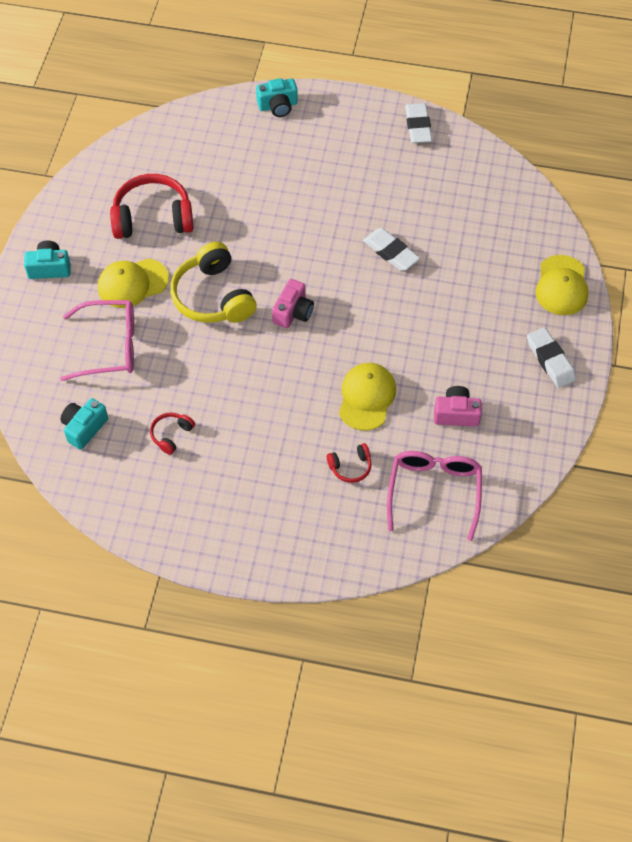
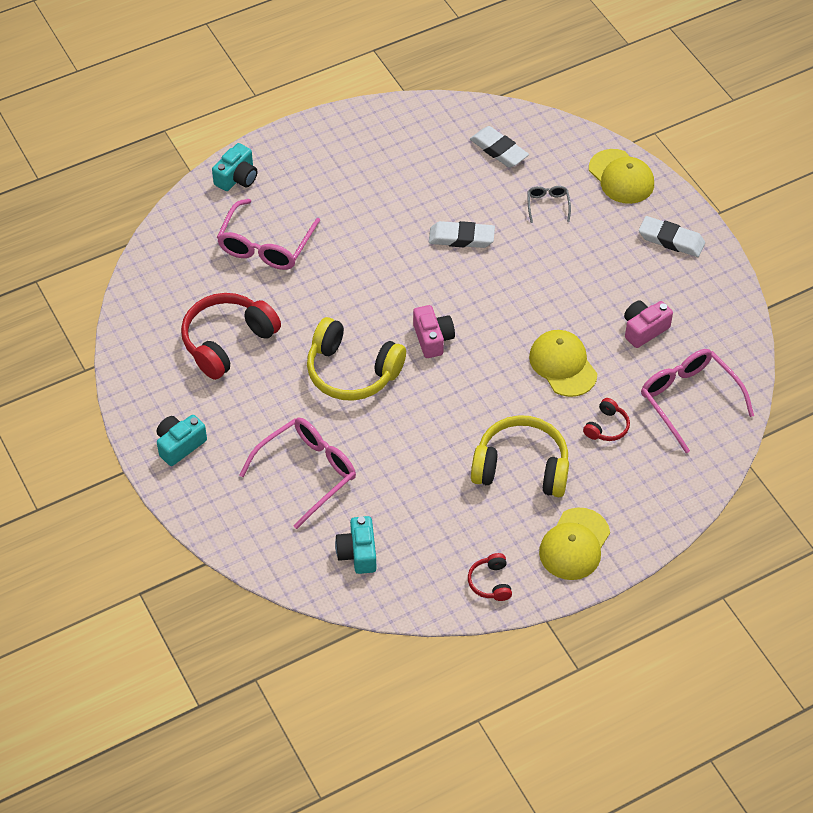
camera: 40 degrees left, 5 degrees down
(132, 283) = (269, 407): yellow cap -> yellow cap (574, 544)
(171, 435) = (437, 505): red headphones -> red headphones (490, 582)
(247, 167) = (265, 245): none -> pink glasses
(257, 451) = (521, 467): none -> yellow headphones
(418, 126) = (376, 121): white eraser -> white eraser (498, 150)
(481, 270) = (548, 205): none -> grey glasses

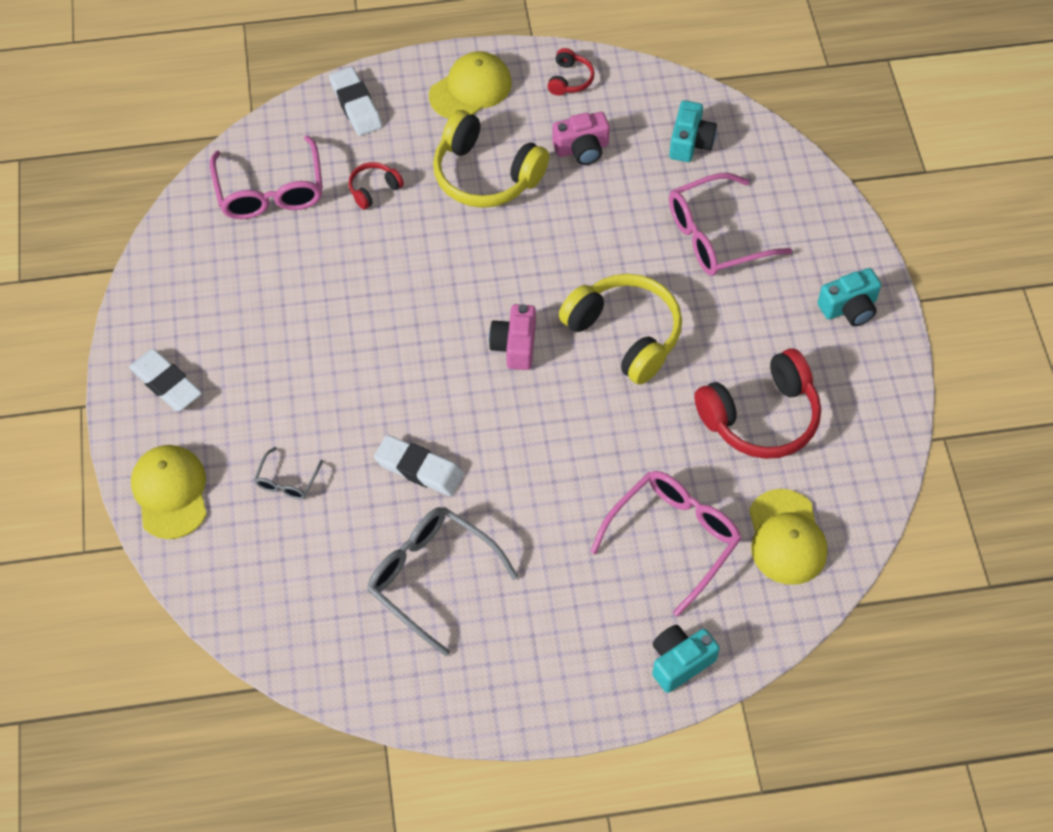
camera: 160 degrees left, 5 degrees up
(420, 178) = (431, 578): none -> grey glasses
(498, 150) = (305, 588): white eraser -> white eraser (356, 105)
(563, 365) = (383, 270): yellow cap -> yellow cap (786, 537)
(644, 329) = (269, 282): pink camera -> pink camera (582, 149)

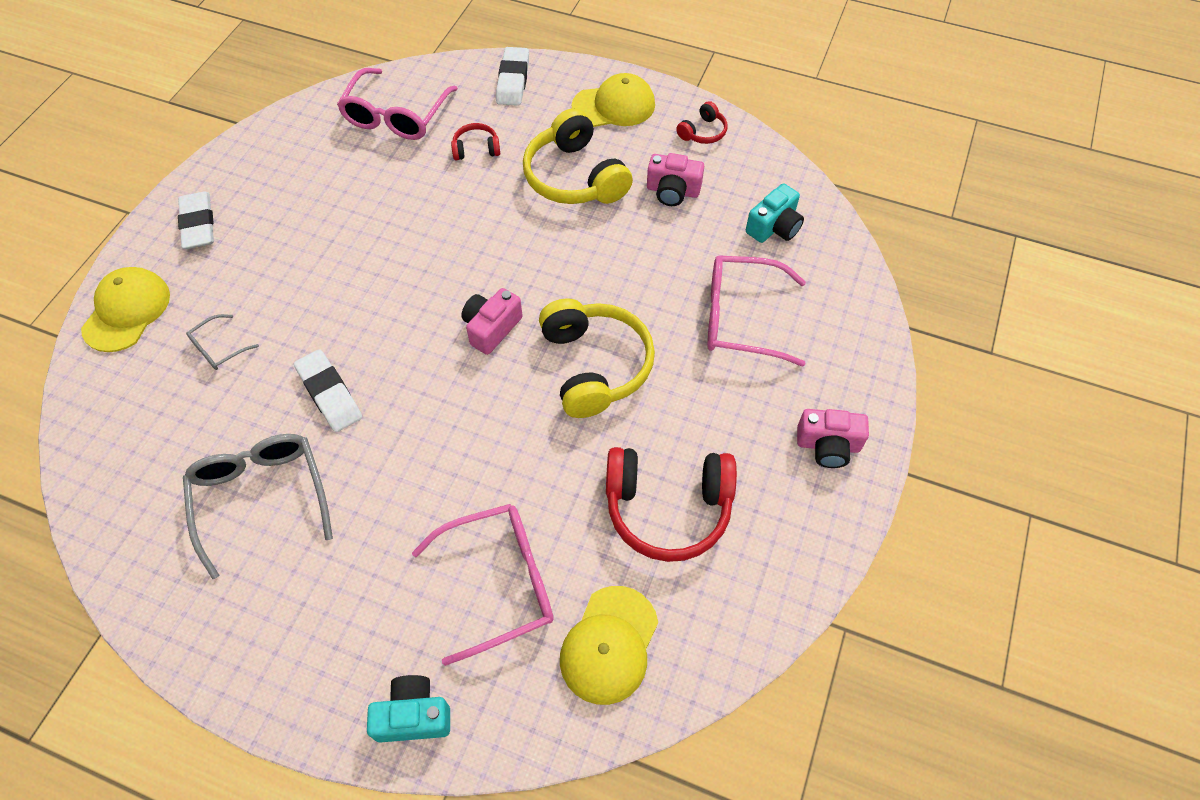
camera: 30 degrees right, 0 degrees up
(849, 308) = (828, 445): turquoise camera -> pink camera

